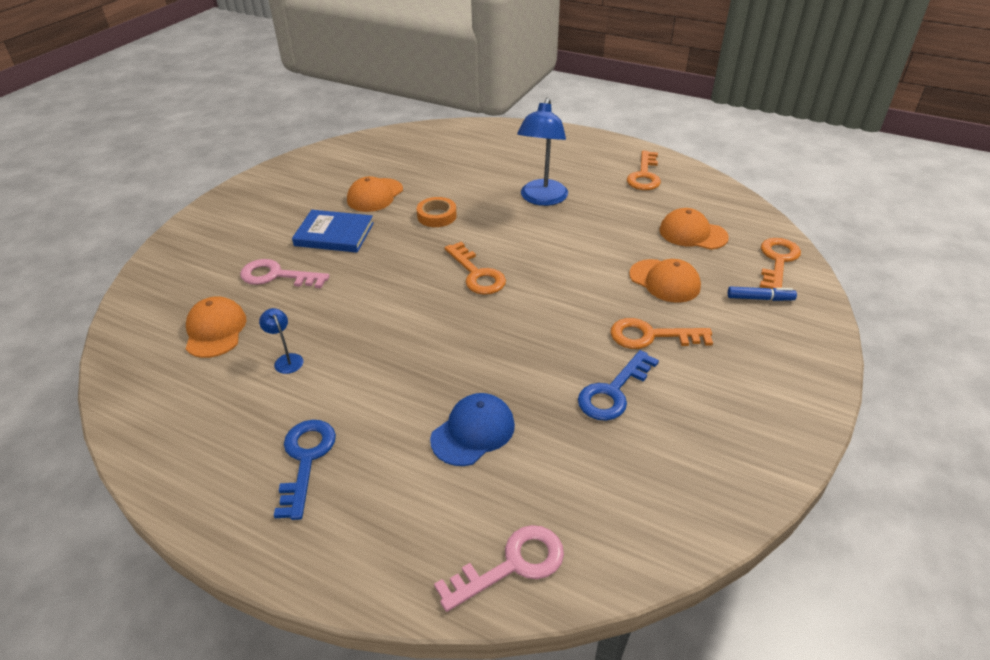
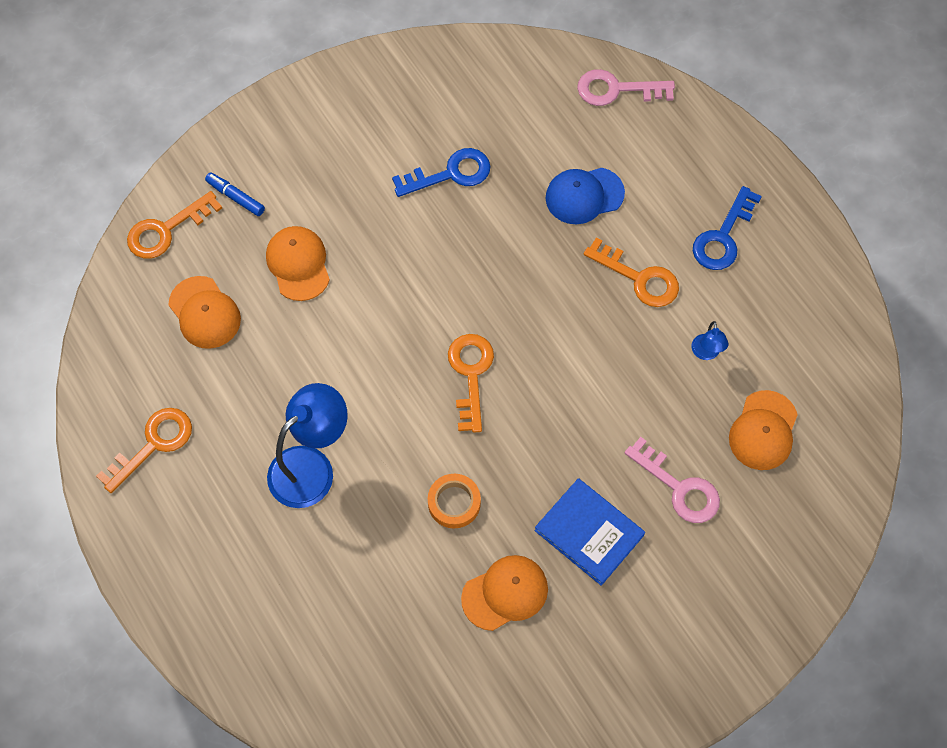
camera: 150 degrees left, 25 degrees up
(651, 336) = (371, 209): orange key -> orange key (639, 278)

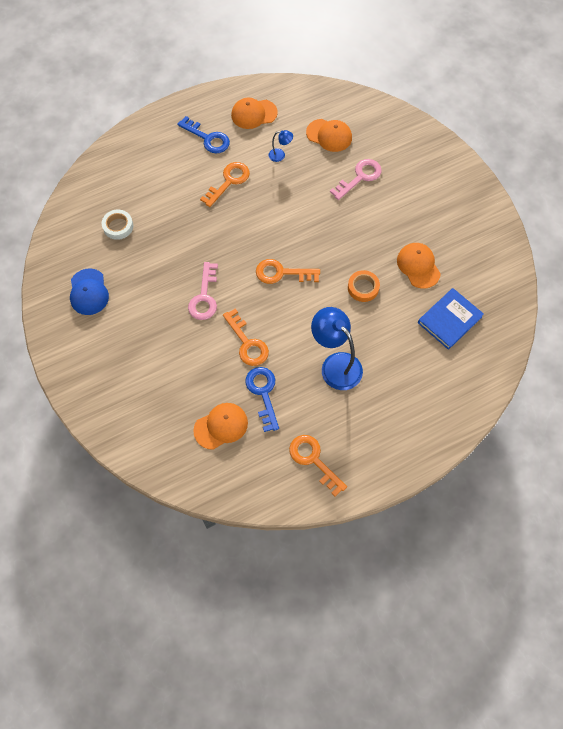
camera: 85 degrees left, 0 degrees up
(166, 230) = (153, 451): orange key -> orange key (247, 343)
(235, 197) = (135, 404): blue marker -> none
(298, 264) = (193, 366): orange cap -> orange cap (254, 114)
(450, 174) = (140, 274): blue key -> blue key (263, 393)
(532, 131) = (118, 226): none -> white tape
(584, 196) = (169, 203): blue cap -> blue cap (89, 292)
(589, 533) = (384, 222): blue book -> blue book (449, 320)
(616, 89) = (97, 179): pink key -> pink key (204, 297)

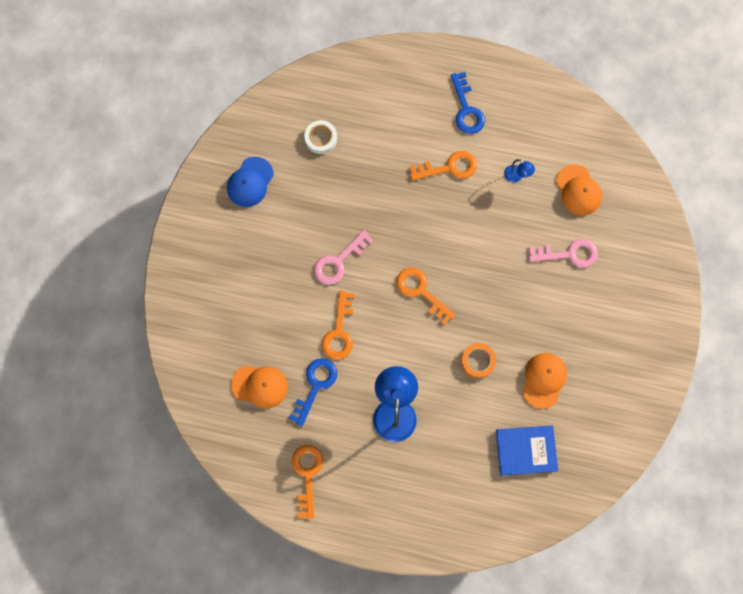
camera: 40 degrees right, 10 degrees up
(254, 114) = (528, 115): orange cap -> none

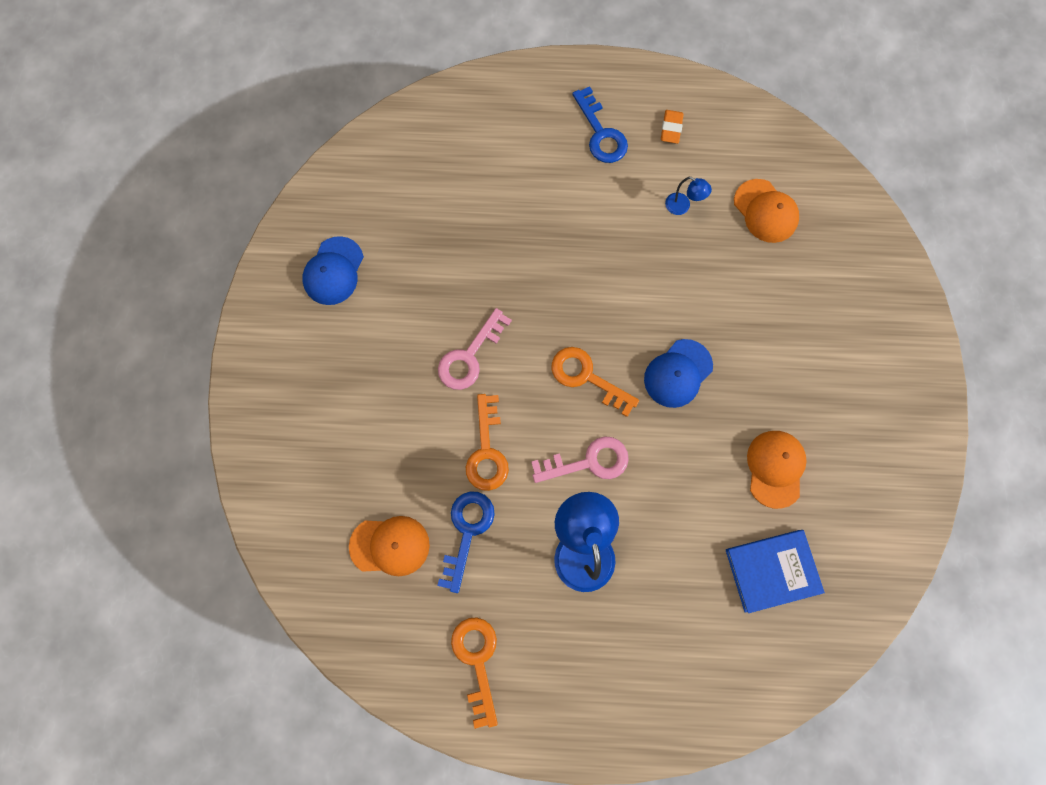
camera: 10 degrees left, 0 degrees up
(321, 138) = (418, 200): white tape -> none
(449, 167) = (593, 210): orange key -> none
(478, 361) = (681, 458): orange tape -> none
(487, 300) = (678, 373): none -> blue cap
(520, 114) = (671, 128): none -> orange eraser
(569, 254) = (771, 295): pink key -> pink key (588, 461)

